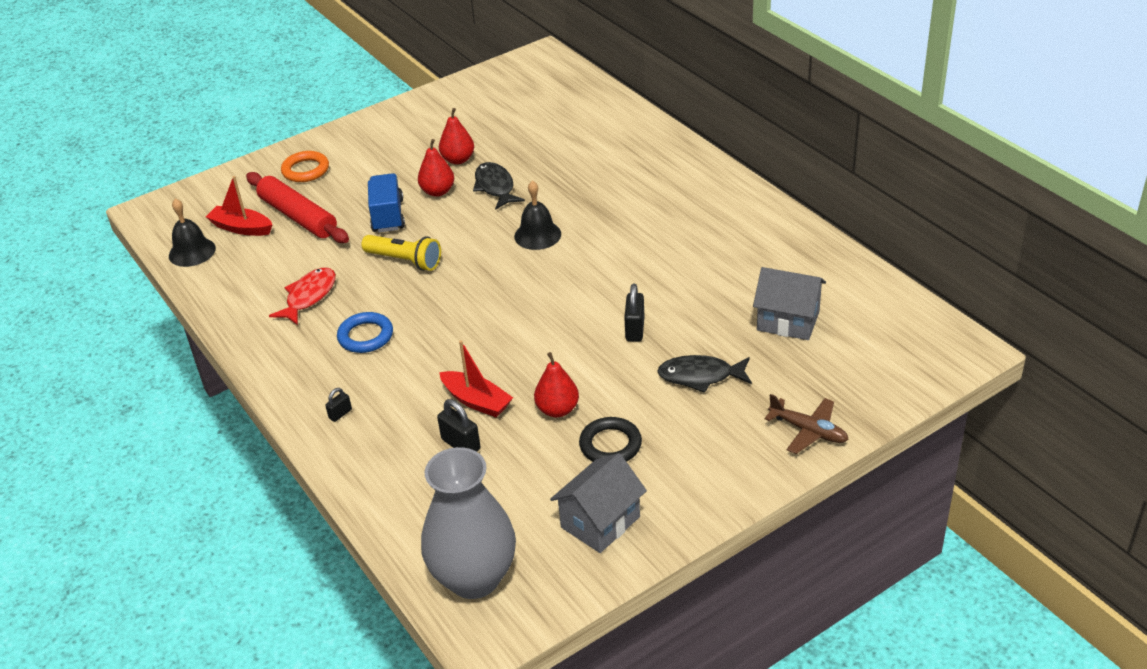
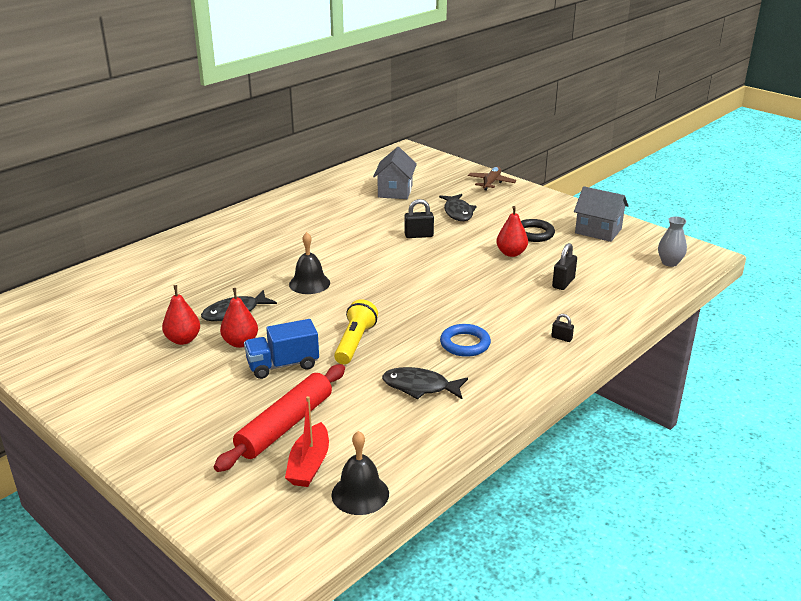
camera: 105 degrees left, 10 degrees down
(305, 170) = (189, 442): orange ring -> none
(309, 296) = (420, 387): red fish -> black fish
(474, 578) = (669, 263): grey vase -> grey vase, size x0.47
(476, 401) = (518, 283): red boat -> none

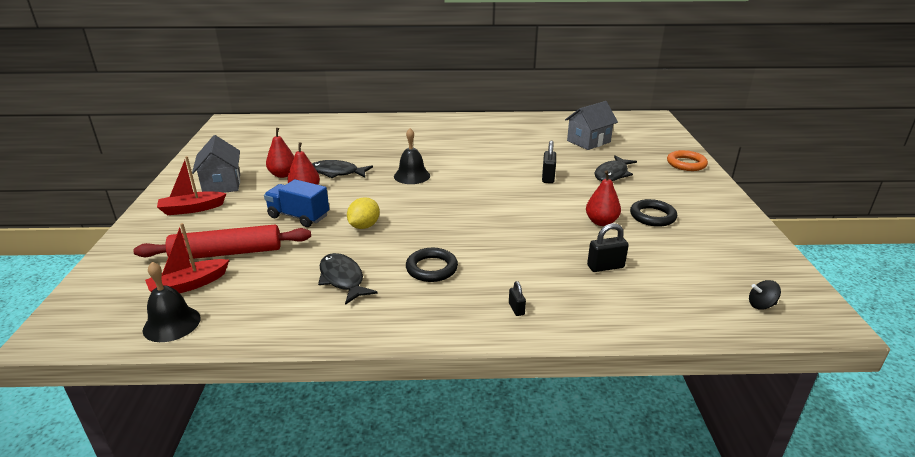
camera: 45 degrees right, 0 degrees up
(160, 415) = (192, 209): none -> red boat
(355, 342) = (364, 226): yellow flashlight -> yellow lemon
(418, 235) = (548, 177): black padlock -> black padlock turned 60 degrees clockwise
(465, 344) = (431, 268): blue ring -> black ring
(491, 183) = (686, 164): brown plane -> orange ring
(598, 231) = (726, 241): grey house -> grey house (222, 184)
(669, 263) = (761, 305): grey vase -> black spinning top

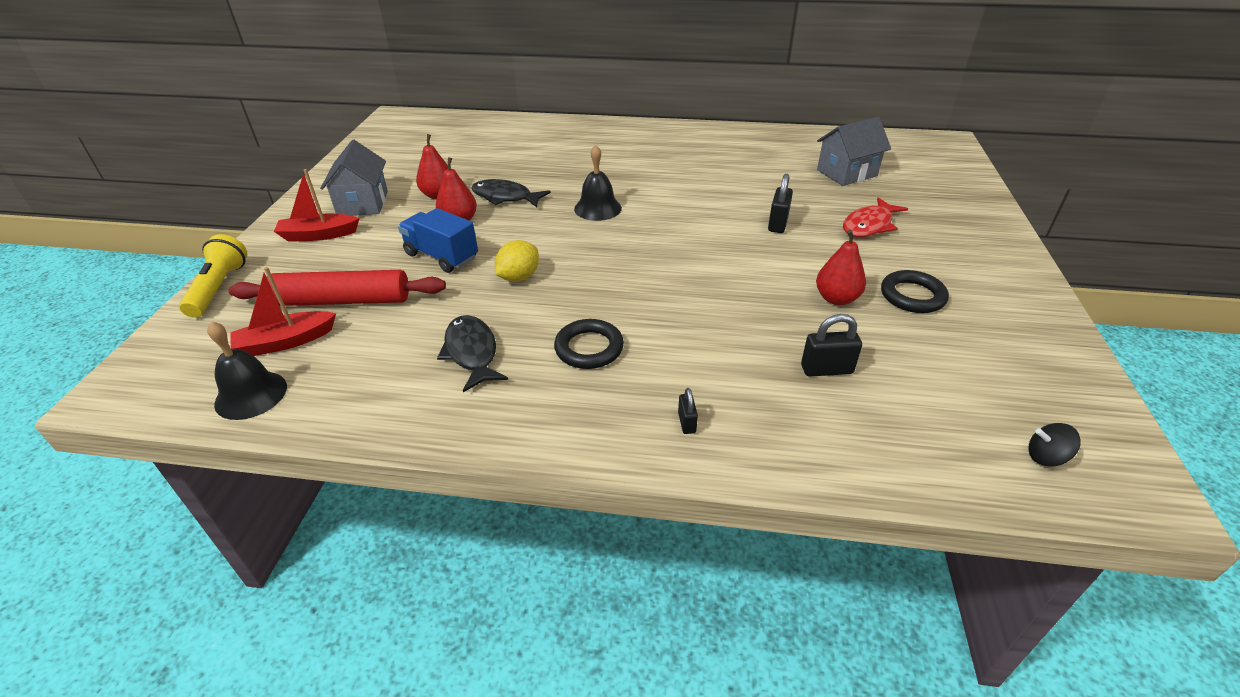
camera: 10 degrees right, 10 degrees up
(119, 252) = (219, 288): none -> yellow flashlight
(612, 174) = (869, 225): black fish -> red fish
(686, 164) = (980, 217): orange ring -> none

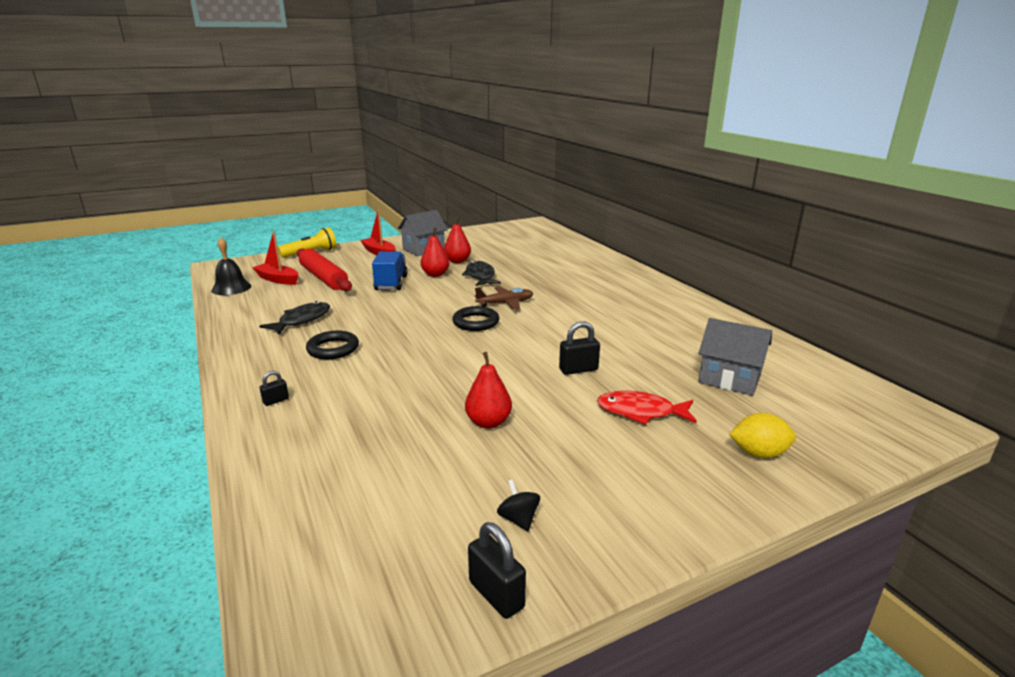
camera: 55 degrees right, 15 degrees down
(519, 277) = (391, 308): yellow lemon -> yellow lemon (759, 453)
(598, 208) = (505, 303): black bell -> brown plane
(826, 369) = (379, 440): black padlock -> black padlock (496, 594)
(912, 296) = (537, 460): black ring -> black ring (476, 322)
(1046, 457) = (330, 587): black spinning top -> black spinning top (518, 519)

